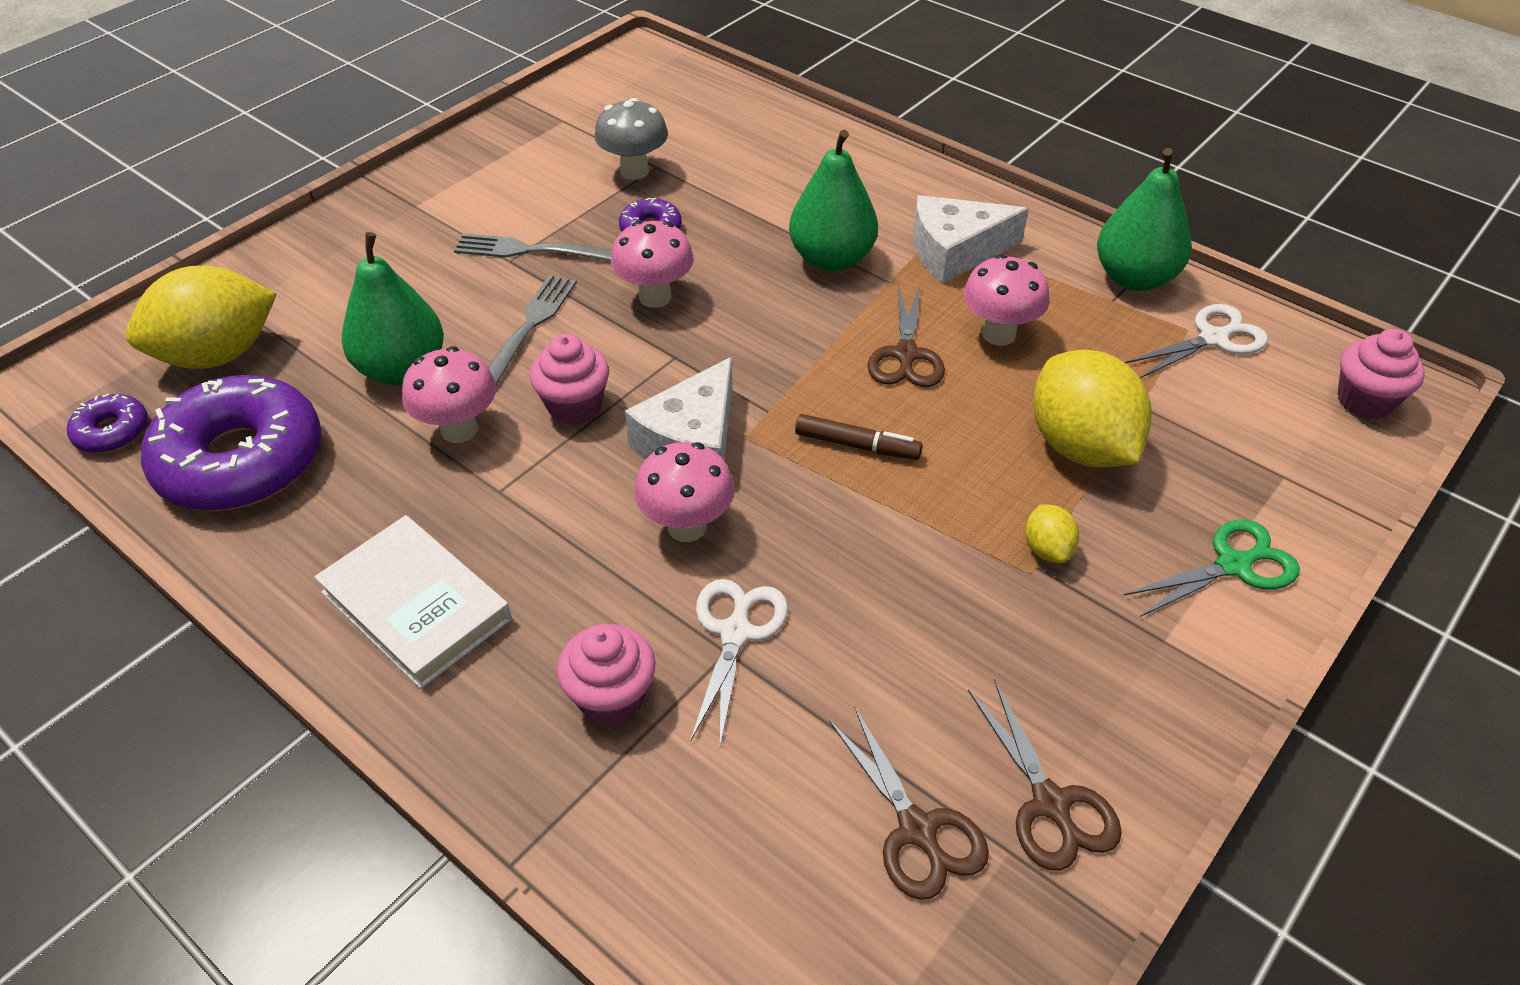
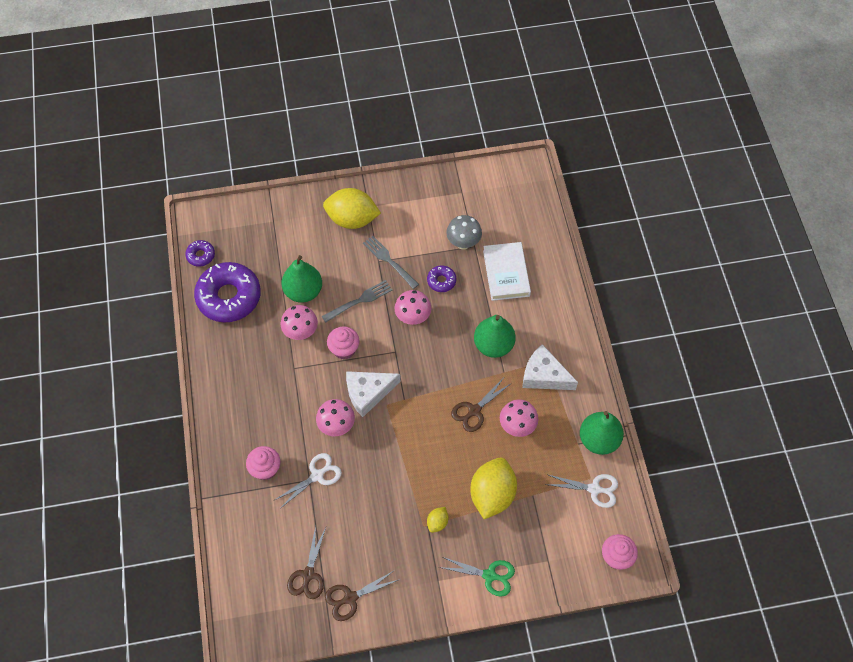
camera: 40 degrees right, 15 degrees up
(218, 355) = (252, 241): yellow lemon -> yellow lemon (352, 219)
(416, 606) = (238, 395): white book -> white book (506, 273)
(857, 445) = (418, 436): brown marker -> none
(1051, 804) = (350, 598): brown scissors -> brown scissors turned 45 degrees clockwise

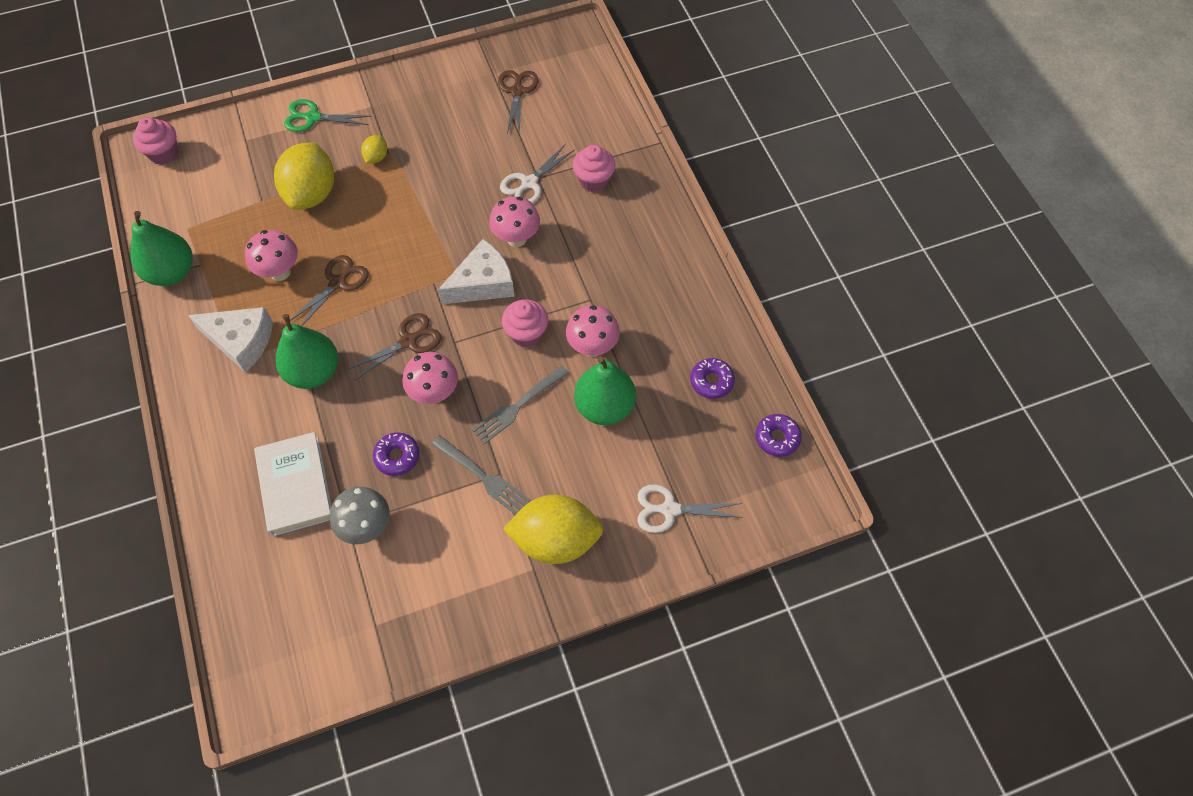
camera: 170 degrees right, 0 degrees up
(229, 297) = (711, 381): purple donut -> purple donut, size x0.45
(350, 598) = (467, 78): brown scissors -> brown scissors (408, 341)
(594, 489) = (183, 217): white scissors -> white scissors (669, 509)

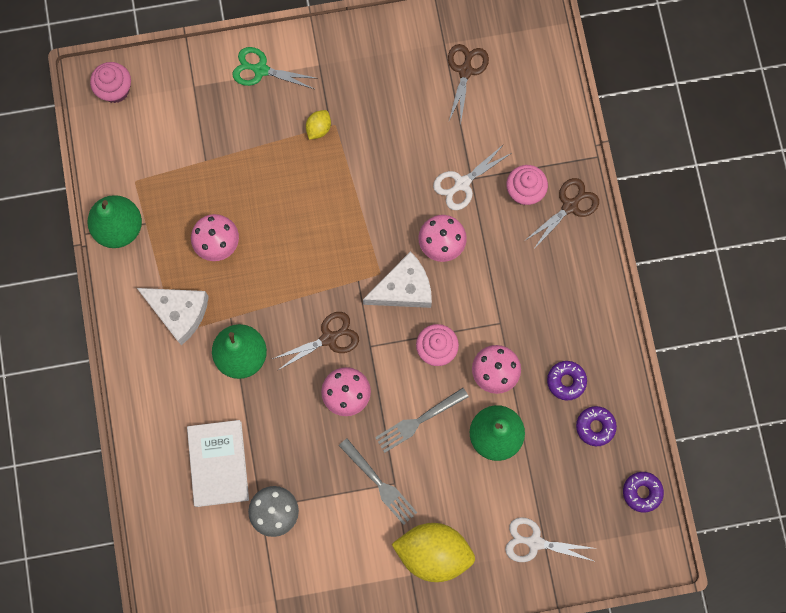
camera: 10 degrees right, 15 degrees up
(312, 194) = (253, 161): yellow lemon -> none
(338, 282) = (270, 265): brown scissors -> brown scissors (570, 206)
(397, 457) = (307, 451): purple donut -> purple donut (566, 381)

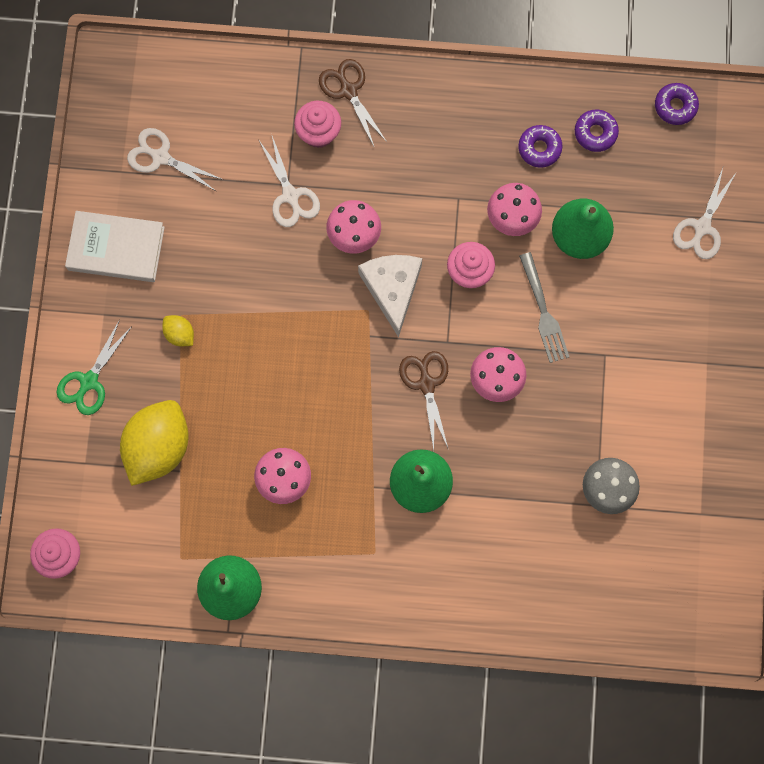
camera: 75 degrees left, 0 degrees up
(179, 312) = (352, 543): white cheese -> none
(218, 464) = (537, 539): white book -> white book (116, 248)
(379, 484) = (601, 371): grey fork -> none
(433, 552) = (688, 334): yellow lemon -> yellow lemon (158, 447)
(465, 70) = (160, 157): brown scissors -> white scissors

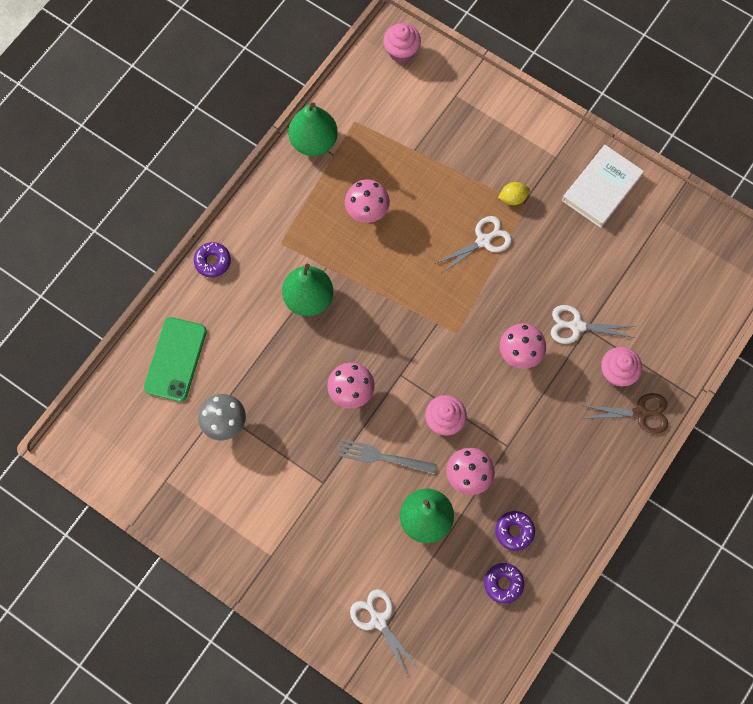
camera: 120 degrees right, 5 degrees down
(89, 382) = (512, 124): green scissors -> none
(158, 447) = (439, 145): yellow lemon -> none
(160, 157) = (657, 252): white scissors -> white scissors (484, 240)
(392, 289) = (463, 358): white cheese -> none
(426, 383) = (378, 343): brown scissors -> none
(571, 585) = (175, 359): none -> green phone
(675, 106) = (491, 663): purple donut -> purple donut (213, 261)

